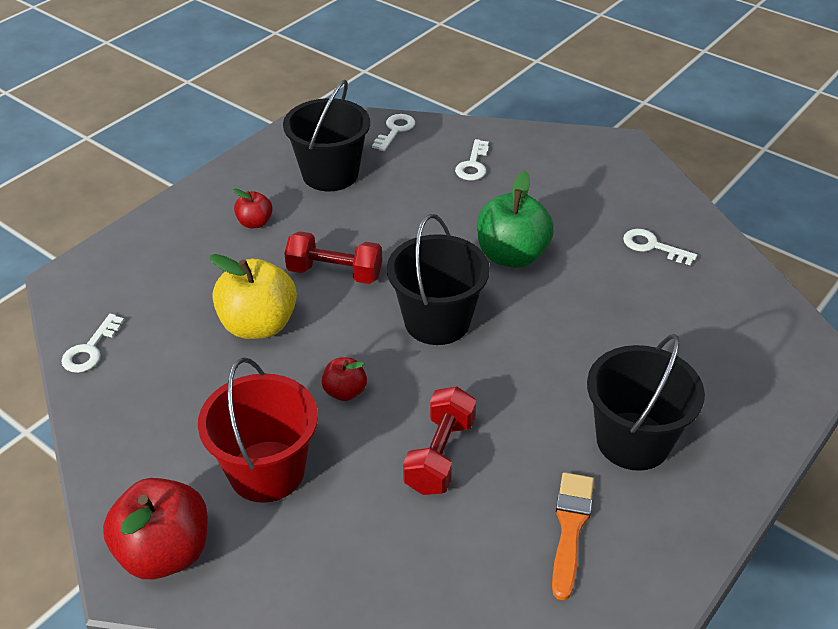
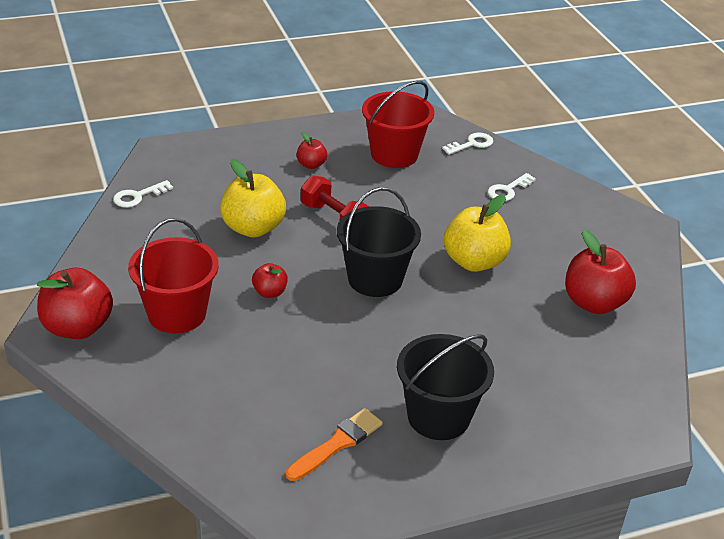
camera: 30 degrees right, 5 degrees down
(330, 174) = (394, 154): black bucket -> red bucket
(439, 455) = (294, 358): red dumbbell -> none
(511, 256) = (474, 262): green apple -> yellow apple
(652, 246) = (594, 303): white key -> red apple

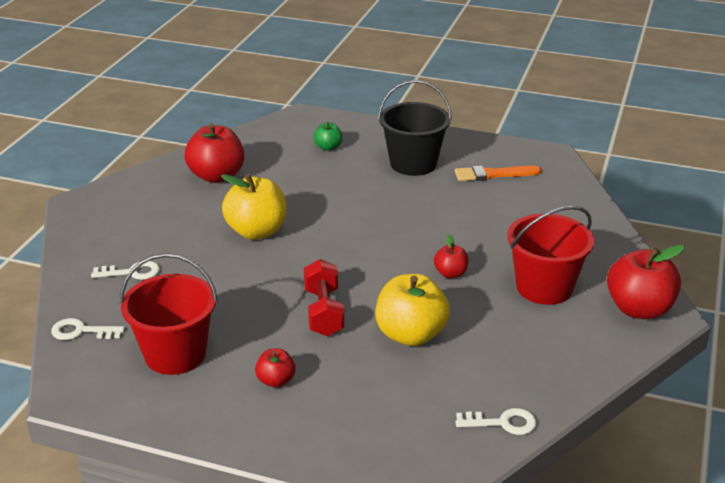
camera: 140 degrees left, 5 degrees down
(375, 279) = (352, 250): black bucket -> none
(552, 396) = (328, 147): none -> green apple

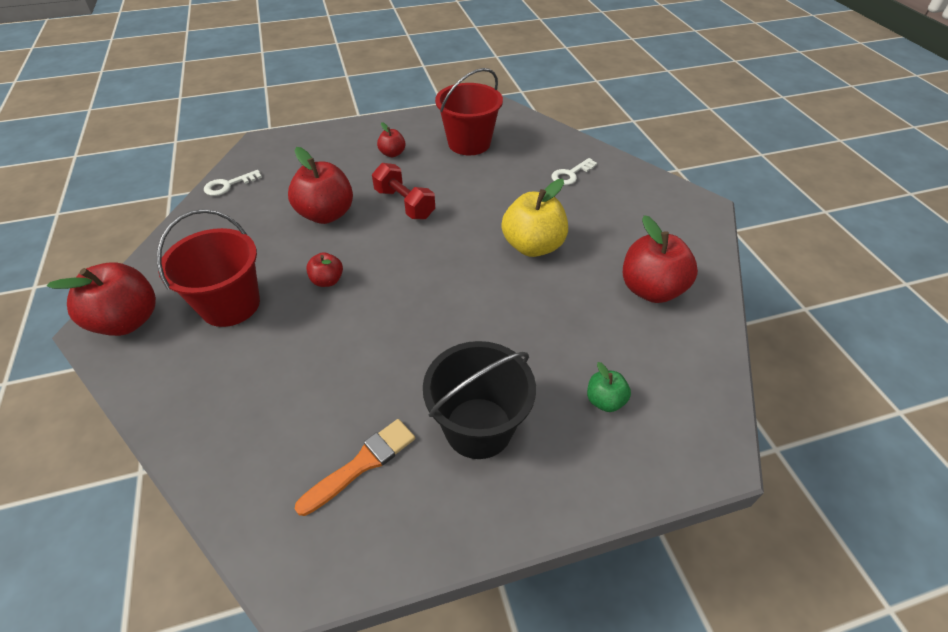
camera: 145 degrees right, 15 degrees up
(81, 331) = (540, 132): white key -> none
(411, 335) = (326, 214): yellow apple -> red apple

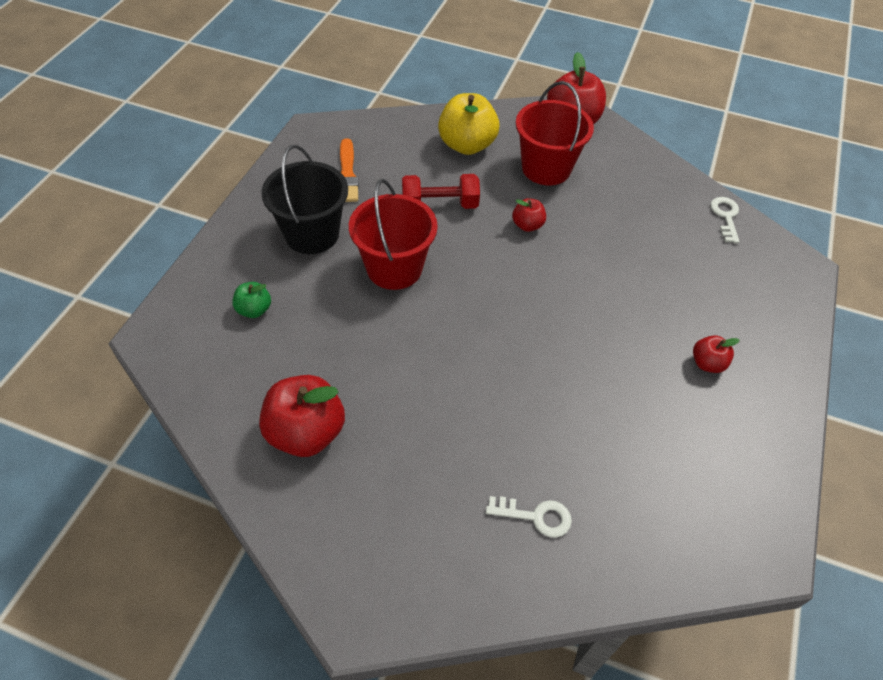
camera: 125 degrees right, 5 degrees up
(326, 214) = (624, 261): red apple -> none
(404, 204) = (597, 324): red dumbbell -> red dumbbell (440, 205)
(469, 143) = (684, 453): red bucket -> red bucket (394, 268)
(533, 246) = (447, 384): yellow apple -> yellow apple (467, 145)
(571, 174) = (535, 516): white key -> white key turned 105 degrees clockwise

